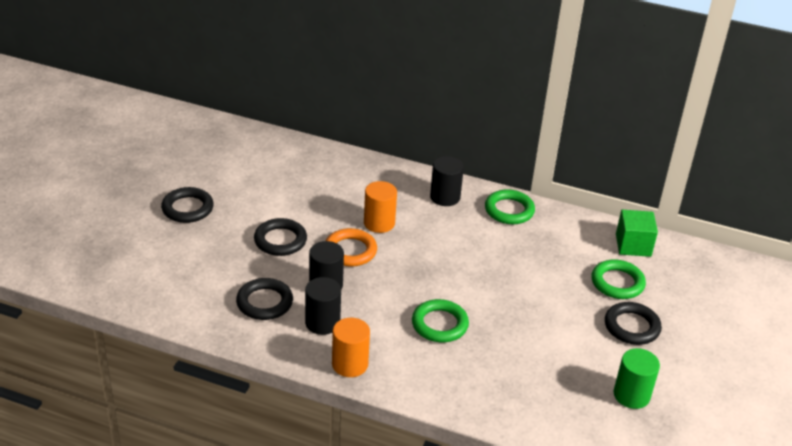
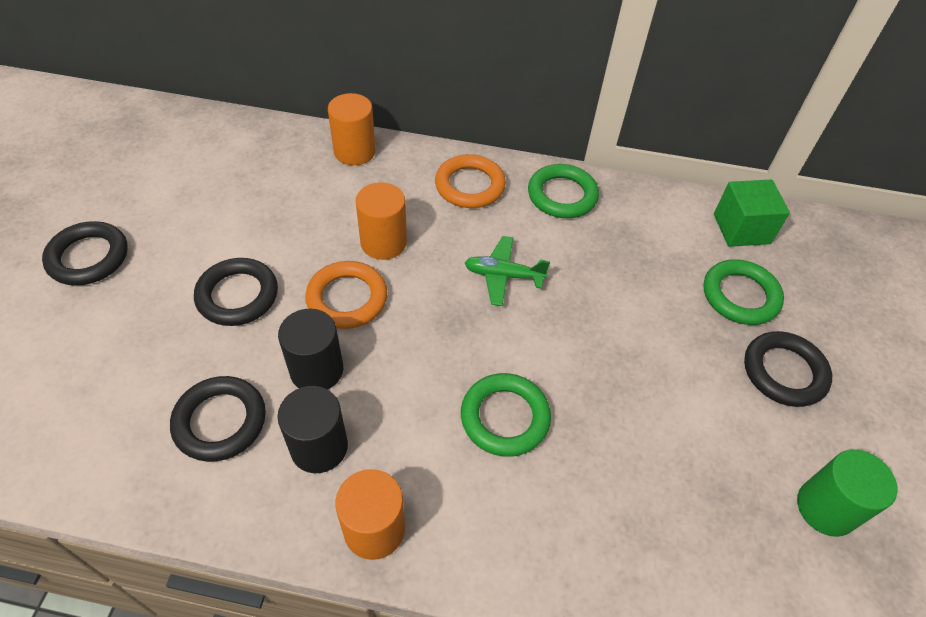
camera: 10 degrees left, 15 degrees up
(368, 167) = (354, 151): none -> orange cylinder
(445, 197) = (470, 186): black cylinder -> orange ring
(456, 251) = (503, 275): none -> green plane

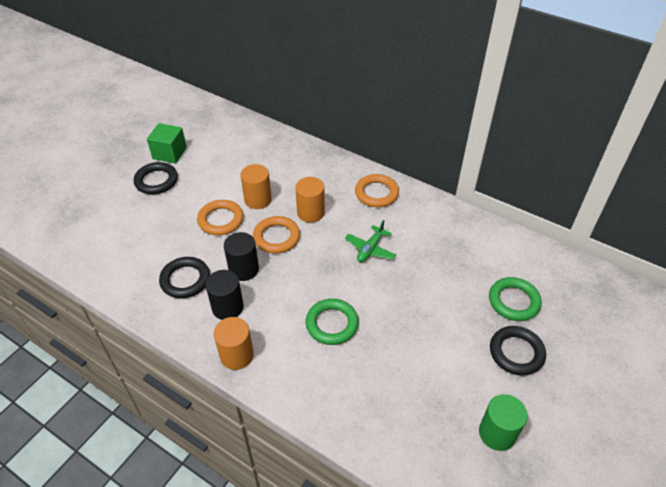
camera: 25 degrees right, 5 degrees down
(237, 295) = (221, 220): black ring -> orange ring
(354, 151) = (318, 158): orange cylinder -> orange cylinder (258, 199)
(503, 275) = (370, 249): green plane -> green plane turned 90 degrees counterclockwise
(562, 195) = (430, 213): green ring -> none
(741, 229) = (539, 262): green cube -> green cube (169, 153)

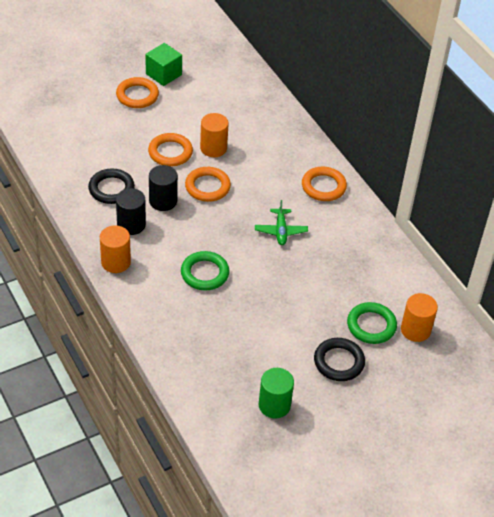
camera: 25 degrees right, 0 degrees up
(156, 181) = (137, 95): black ring -> orange ring
(310, 212) = (251, 178): orange cylinder -> orange cylinder (415, 330)
(370, 249) = (280, 231): green plane -> green plane turned 60 degrees counterclockwise

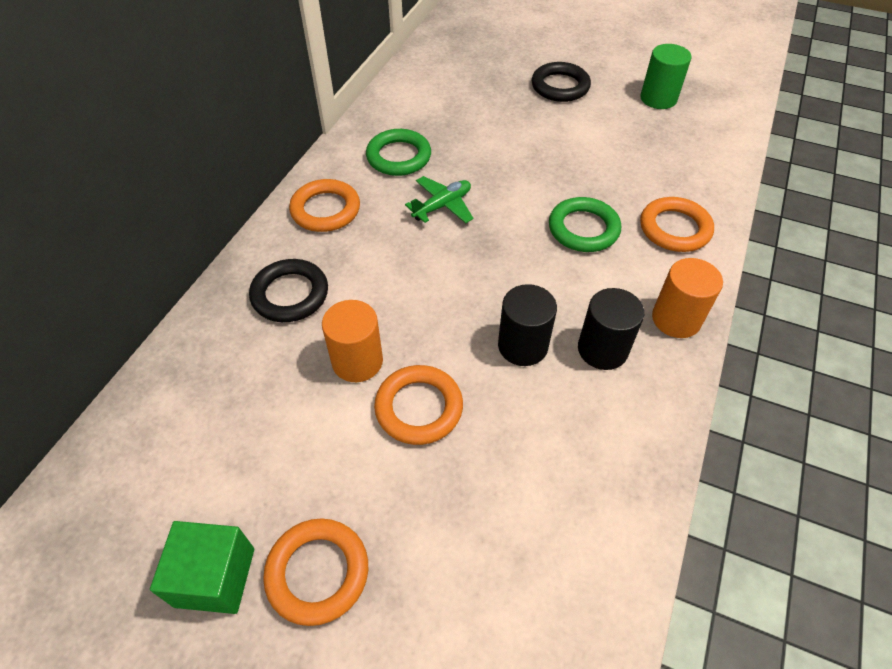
camera: 125 degrees left, 5 degrees up
(111, 189) = (571, 425): black ring -> black ring (290, 294)
(207, 187) = (443, 316): orange ring -> orange ring (674, 229)
(371, 325) = (492, 87): green ring -> green ring (398, 157)
(415, 330) = (463, 63): orange cylinder -> none

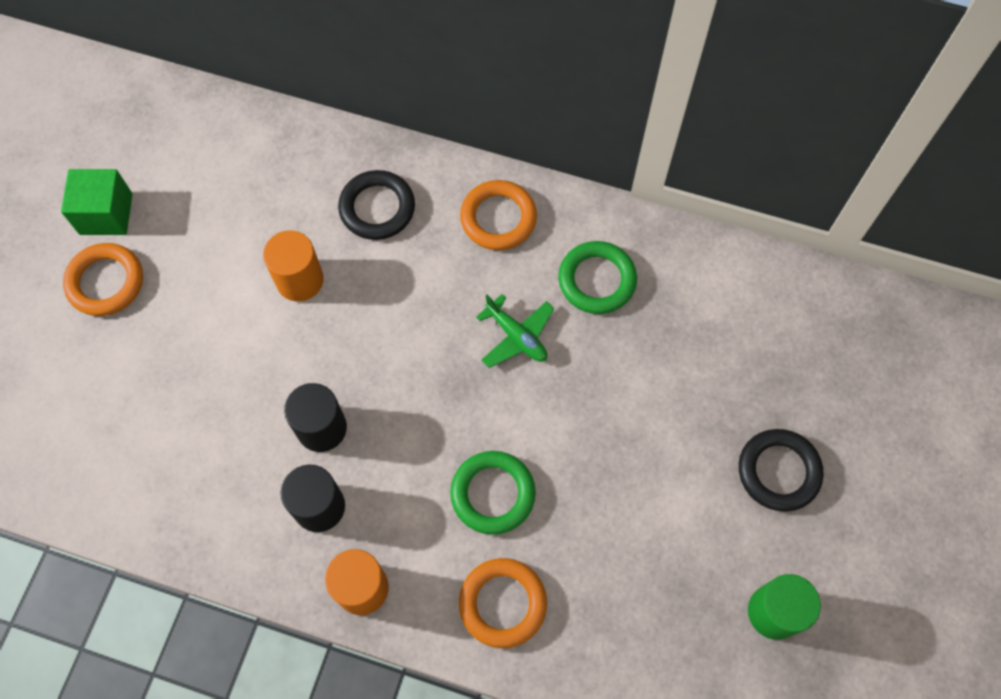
camera: 85 degrees right, 15 degrees up
(419, 408) = (250, 338): orange ring -> none

